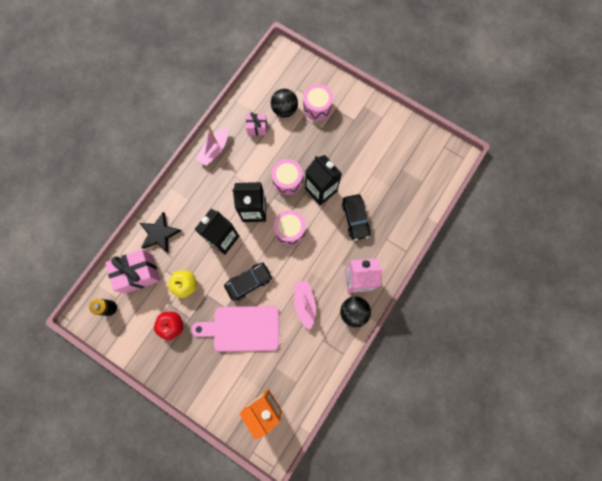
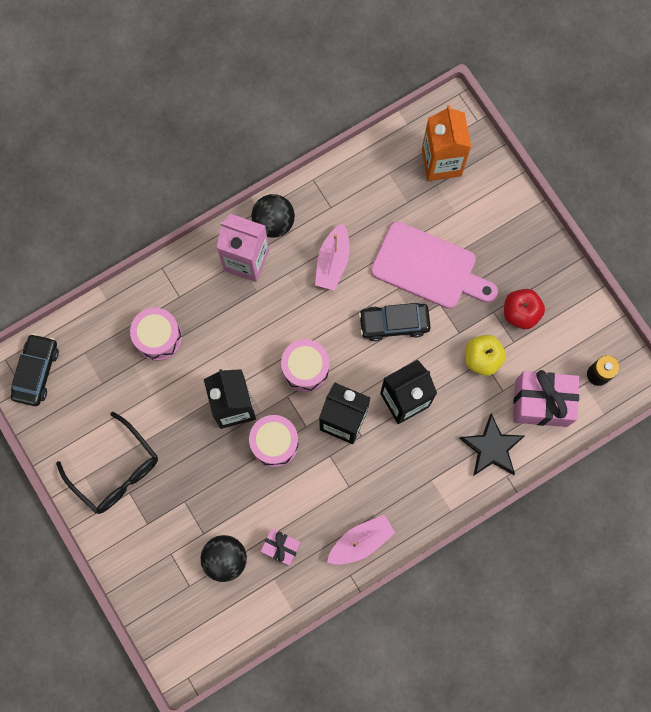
camera: 155 degrees left, 0 degrees up
(317, 107) = (174, 540): pink drum -> pink drum (158, 337)
(355, 219) = (207, 343): black car -> black car (36, 372)
(367, 127) = (116, 471): none -> black glasses

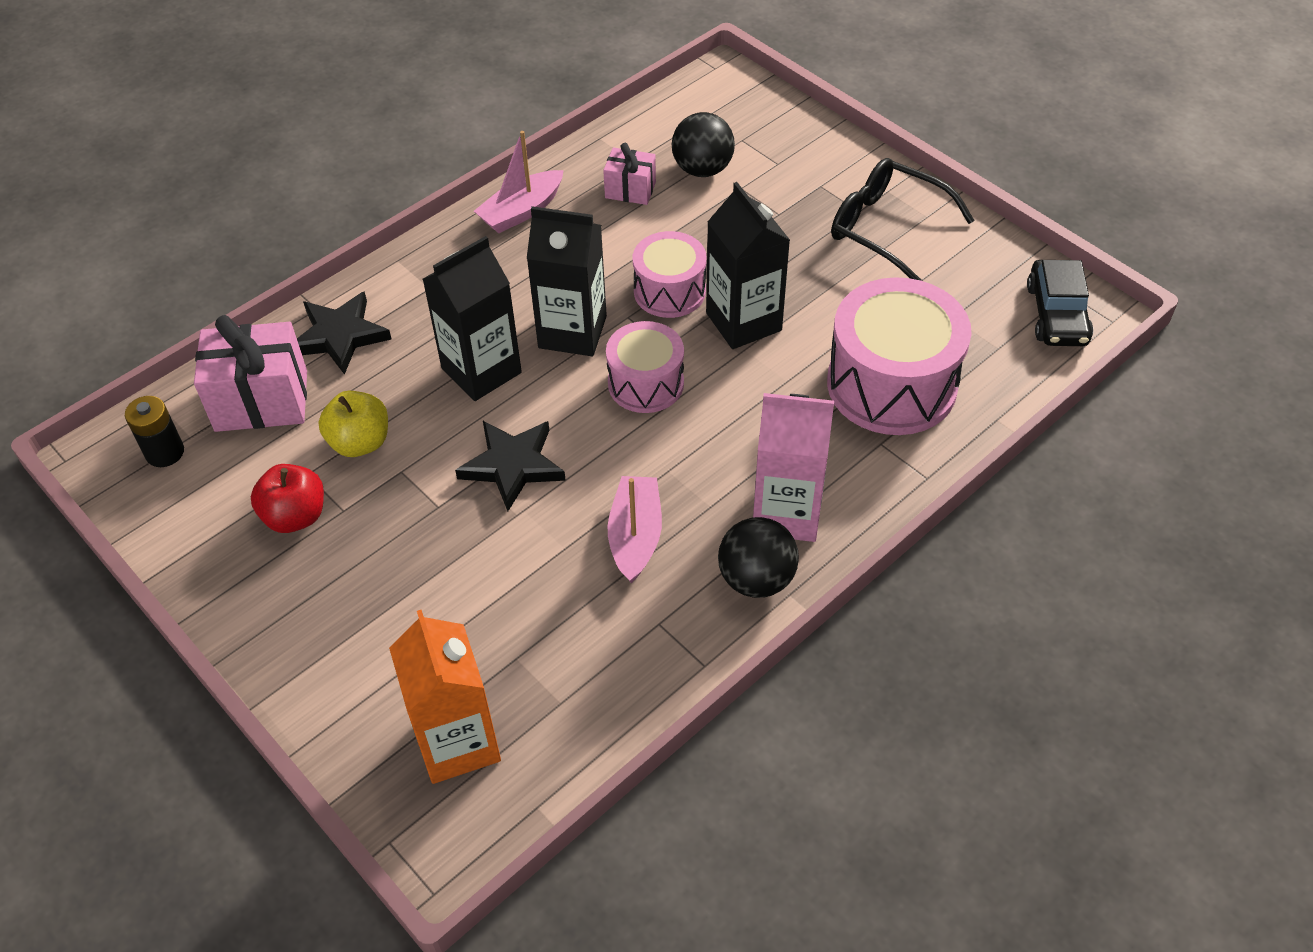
camera: 170 degrees right, 25 degrees down
(158, 337) = (891, 384): pink drum -> pink drum, size x1.69
(394, 323) = (513, 465): black car -> black star
(428, 268) = (463, 556): pink cutting board -> none

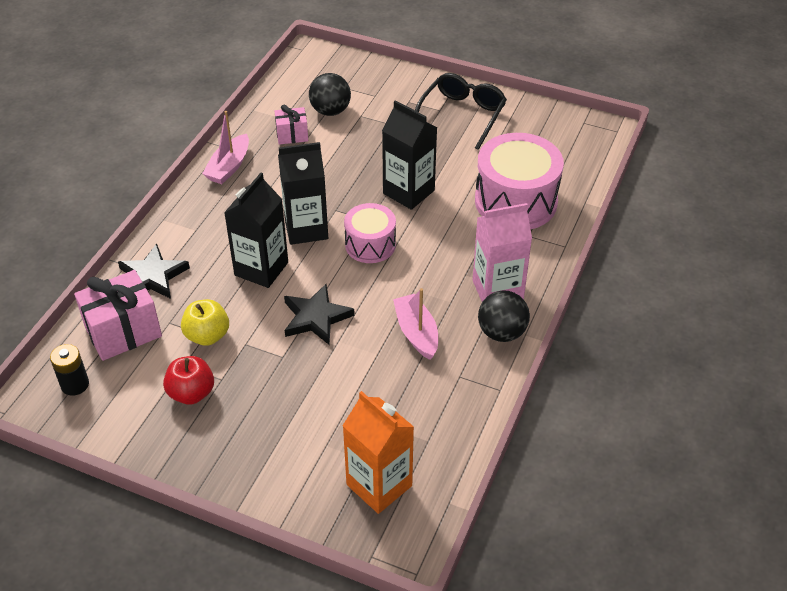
camera: 25 degrees left, 5 degrees down
(669, 291) = (353, 187): pink drum -> none
(887, 228) = (462, 115): black glasses -> black glasses turned 105 degrees clockwise
(1057, 314) = (585, 136): black car -> none

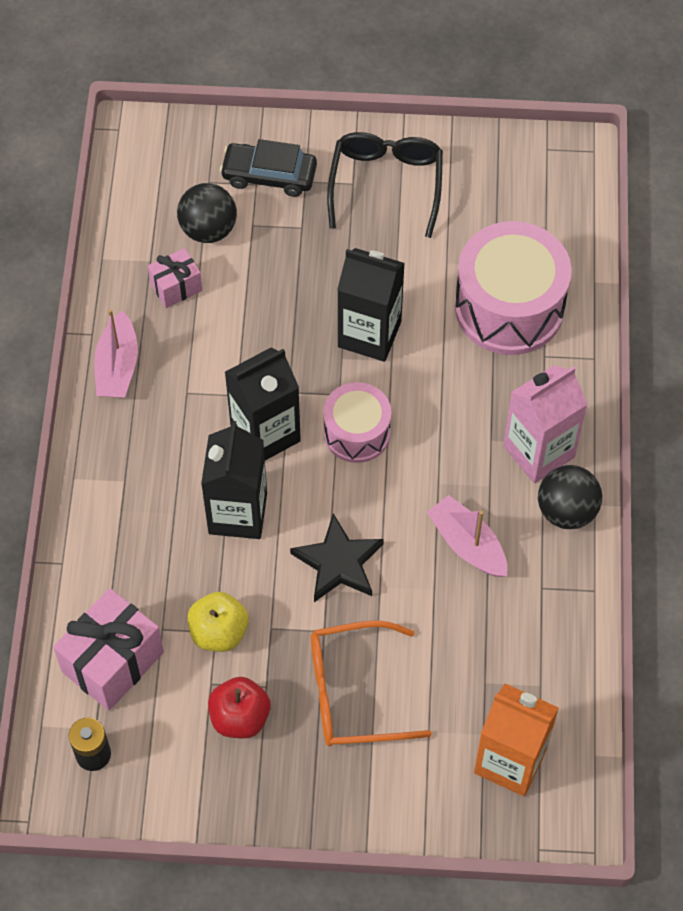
camera: 20 degrees left, 15 degrees up
(153, 276) = (106, 569): black star -> none
(282, 402) = (353, 693): none -> orange glasses
(386, 93) = (269, 175): none -> black car

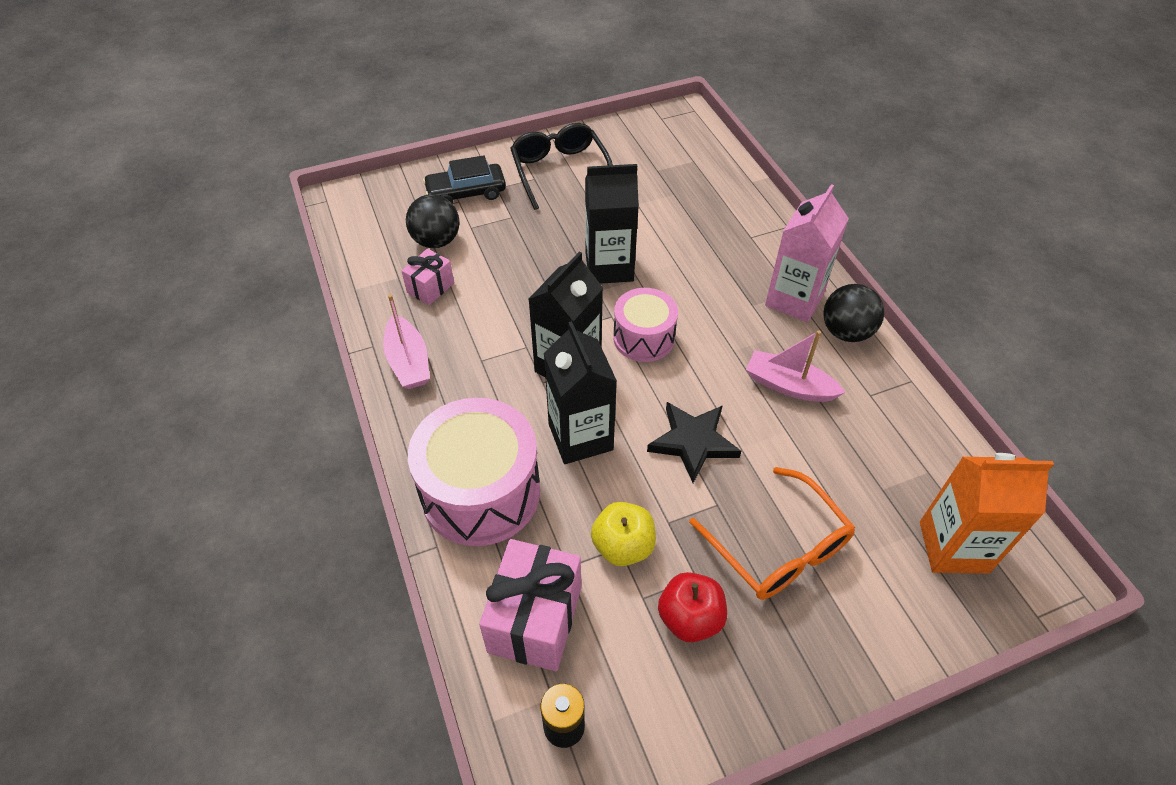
camera: 25 degrees left, 10 degrees down
(353, 693) = (778, 548): orange glasses -> orange glasses turned 90 degrees counterclockwise
(509, 307) = (703, 215): pink drum -> pink drum (481, 492)

